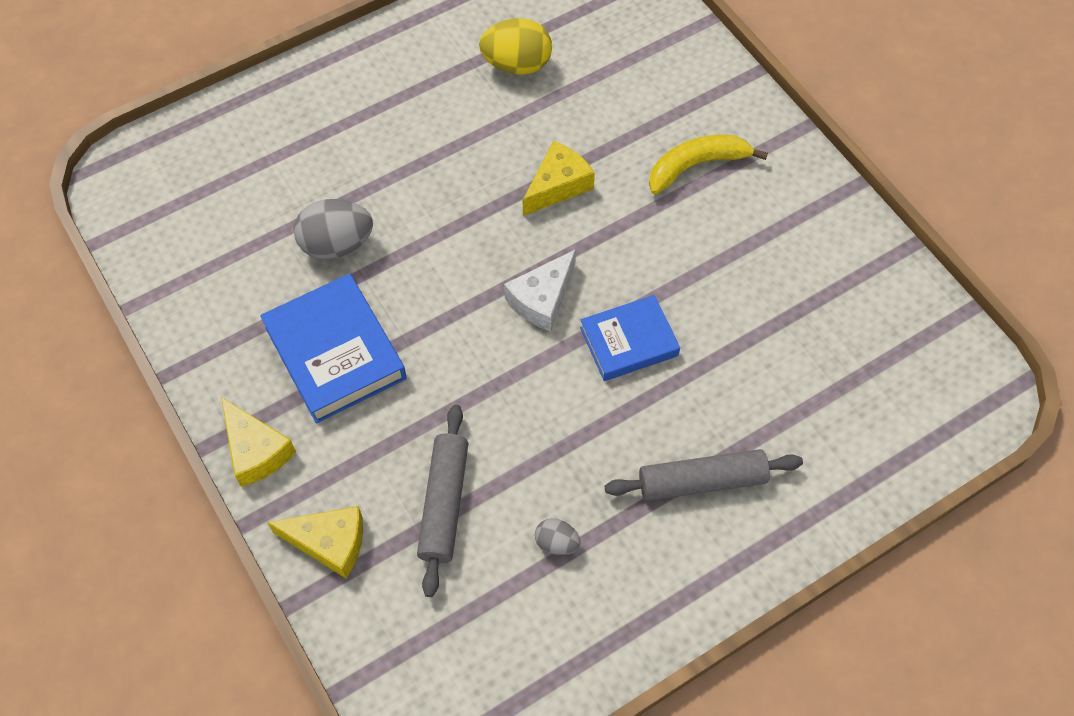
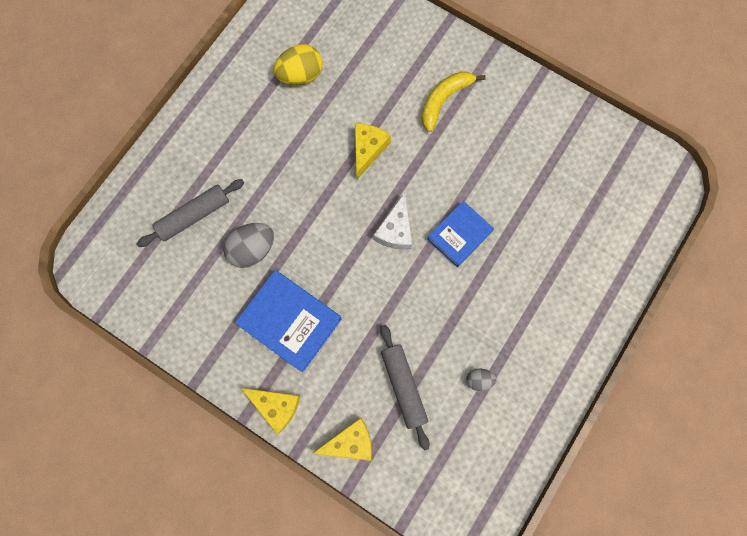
camera: 25 degrees left, 15 degrees up
(701, 481) = (540, 304): grey rolling pin -> grey rolling pin (194, 215)

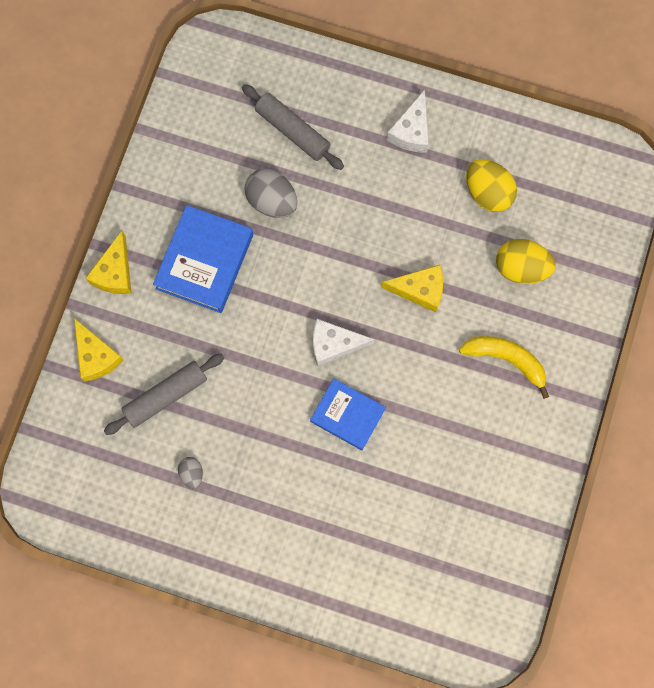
camera: 75 degrees right, 0 degrees up
(227, 119) = (411, 131): none -> white cheese
(371, 68) = (521, 268): none -> yellow egg

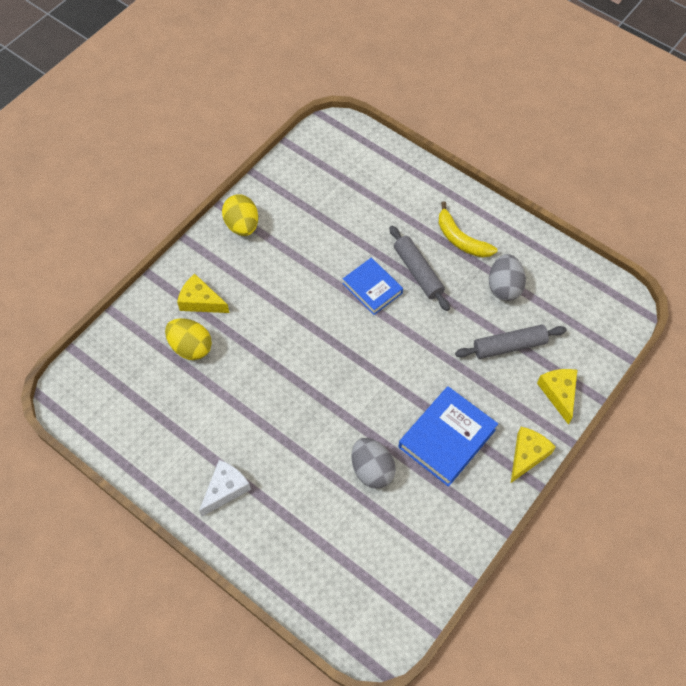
camera: 160 degrees left, 15 degrees down
(192, 473) = (504, 287): grey egg -> grey egg, size x1.88
(292, 131) = (330, 527): grey rolling pin -> grey rolling pin (418, 272)
(334, 344) = (363, 340): white cheese -> none
(420, 290) = (278, 357): yellow cheese -> yellow cheese (200, 301)
(488, 193) = (187, 414): yellow egg -> yellow egg (242, 225)
(506, 359) = (236, 287): yellow banana -> yellow banana (461, 239)

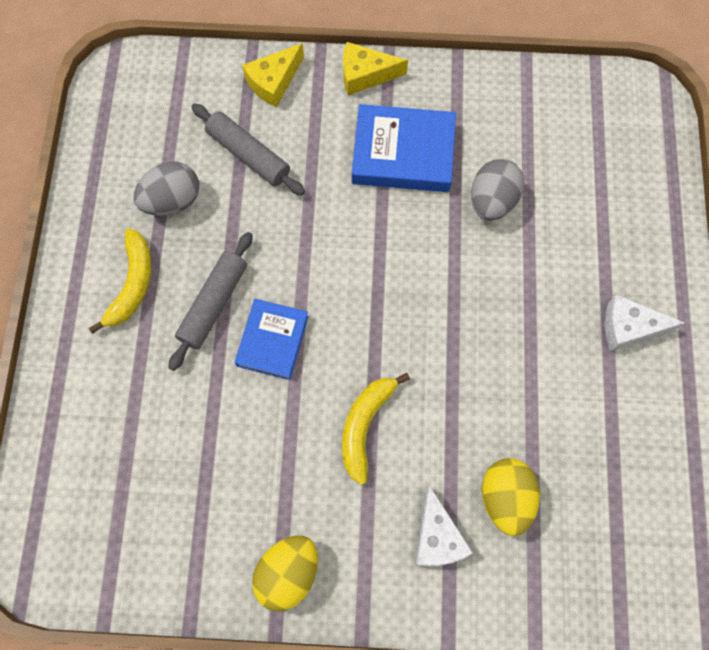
camera: 125 degrees left, 10 degrees up
(200, 301) = (437, 536): yellow cheese -> white cheese
(286, 304) = (365, 426): none -> yellow banana

